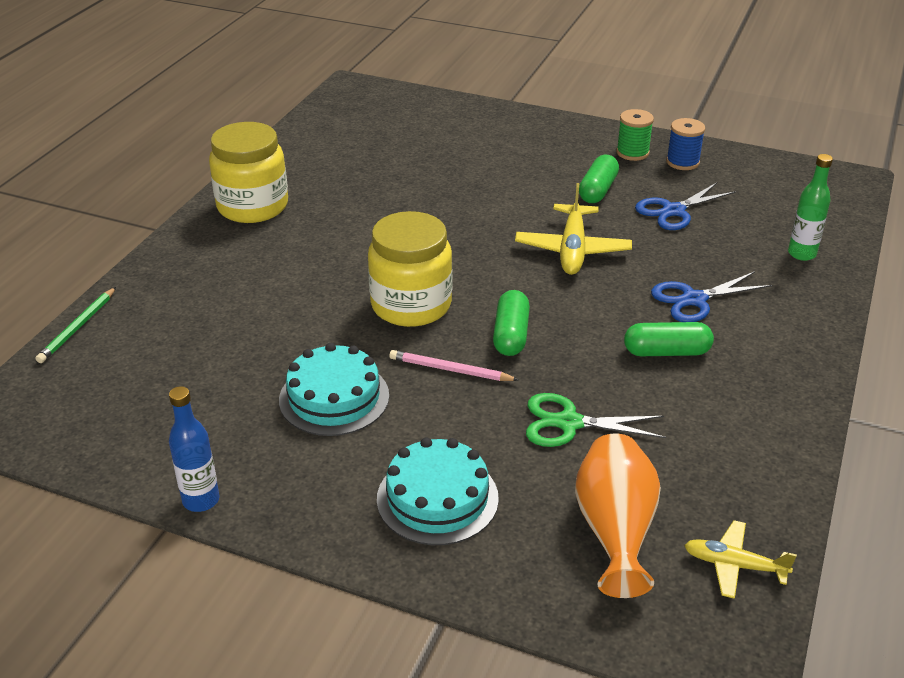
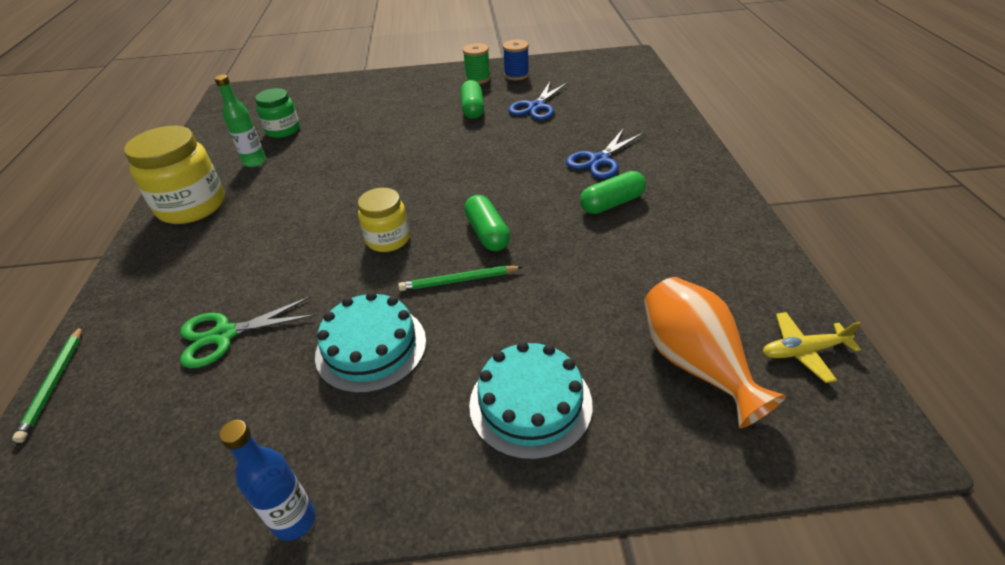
camera: 25 degrees left, 5 degrees up
(380, 150) = (283, 130): none -> green jar
(411, 305) = (388, 239): yellow jar -> yellow jar, size x0.61
(450, 370) = (459, 281): pink pencil -> green pencil
(568, 423) = (586, 287): green scissors -> green scissors (223, 335)
(572, 250) = (486, 154): yellow plane -> none
(802, 254) = (641, 108): green bottle -> green bottle (255, 162)

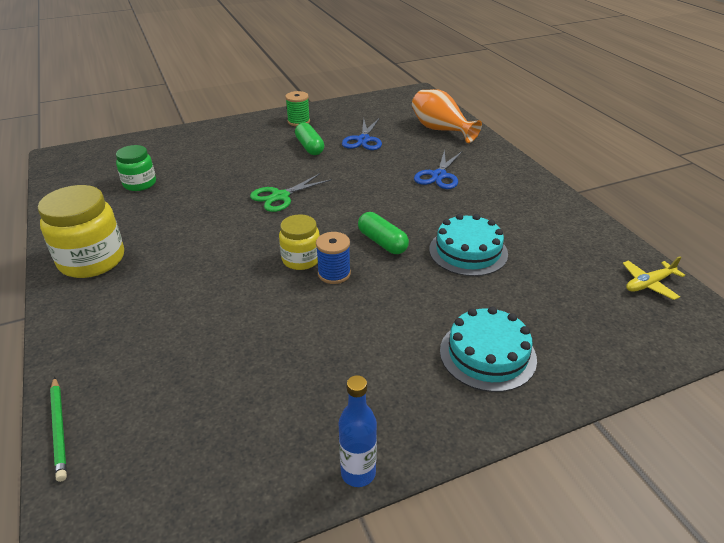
camera: 20 degrees left, 5 degrees down
(223, 335) = (201, 358): green scissors -> green scissors (280, 196)
(255, 162) = (130, 214): green bottle -> none
(371, 347) = (340, 341): turquoise cake -> turquoise cake (468, 251)
(459, 281) = (381, 281): green pencil -> none
(516, 75) = (331, 116): blue spool -> blue spool (334, 274)
(612, 203) = (467, 206): green capsule -> none
(695, 364) = (585, 305): orange vase -> orange vase (441, 130)

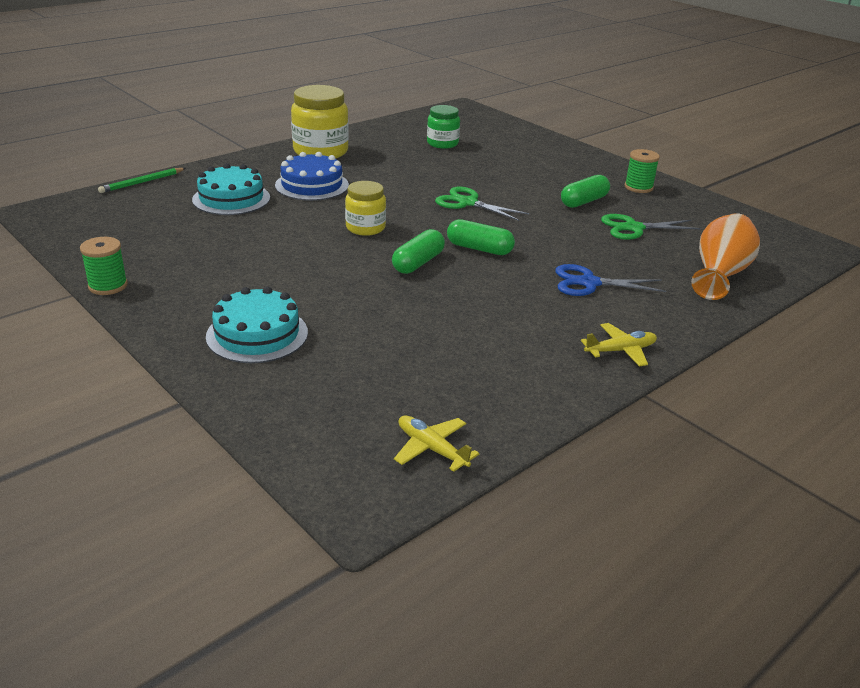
camera: 70 degrees right, 5 degrees down
(179, 279) = (312, 185): none -> blue cake
(334, 274) = (350, 246): blue spool -> none
(358, 473) = (108, 286): blue bottle -> green spool
(363, 140) = (633, 228): blue scissors -> green scissors
(369, 208) = (479, 249): none -> green capsule
(468, 251) = (430, 313): turquoise cake -> turquoise cake (231, 198)
(530, 186) = (620, 351): none -> yellow plane

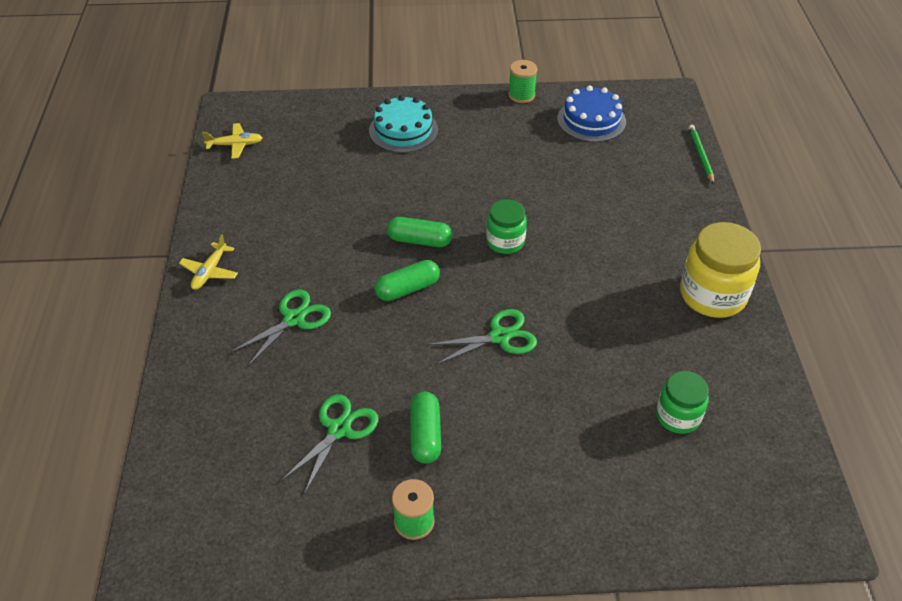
camera: 130 degrees right, 15 degrees up
(231, 198) = (627, 191): turquoise cake -> none
(312, 185) = (623, 250): blue cake -> blue cake (591, 120)
(365, 228) = (505, 242): yellow jar -> green jar
(418, 263) = (419, 240): green capsule -> green capsule turned 60 degrees counterclockwise
(588, 283) = (294, 319): blue scissors -> green scissors
(719, 274) = (211, 420): orange vase -> none

